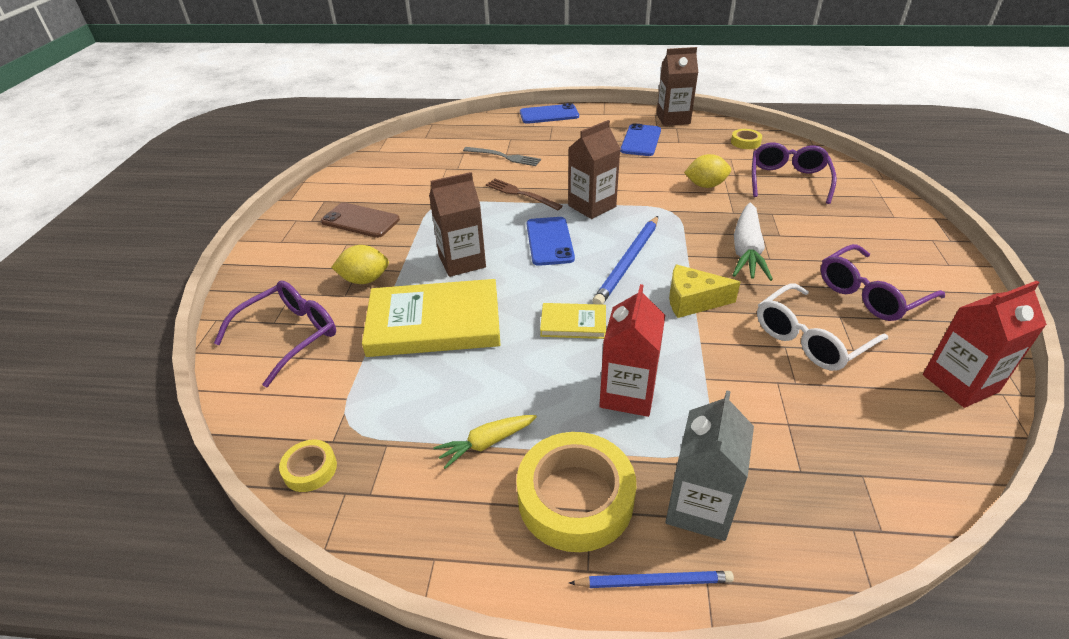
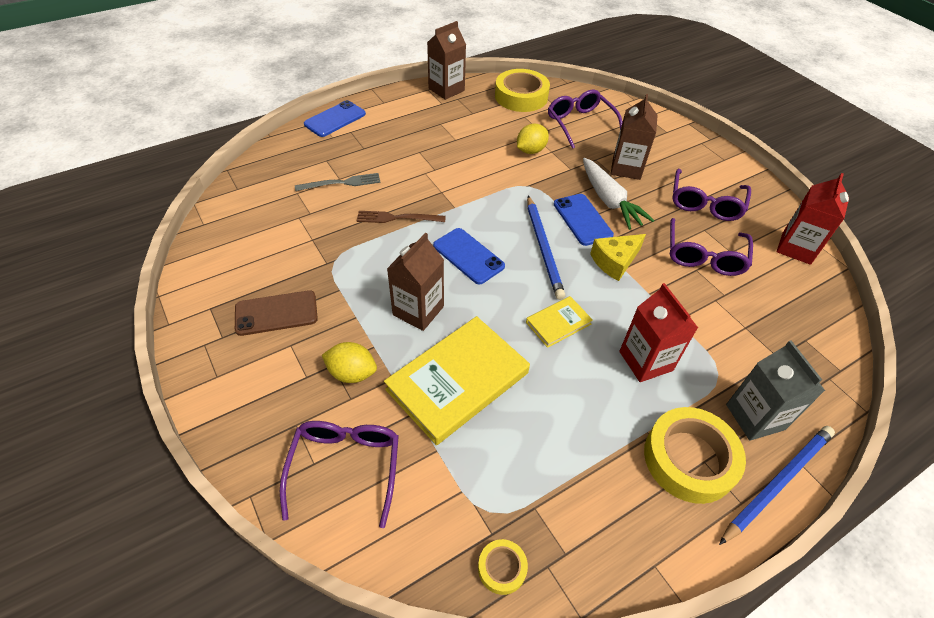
camera: 40 degrees left, 10 degrees up
(365, 280) = (352, 373): yellow lemon -> yellow lemon turned 60 degrees clockwise
(486, 443) = (599, 458): yellow carrot -> none
(592, 206) = (467, 206): brown carton -> brown carton (626, 168)
(641, 140) = (442, 122): blue phone -> blue phone (582, 219)
(653, 581) = (777, 483): blue pencil -> blue pencil, size x1.64
(745, 142) = (521, 96): yellow tape -> yellow tape, size x2.10
(810, 338) = (704, 256): white glasses -> purple glasses

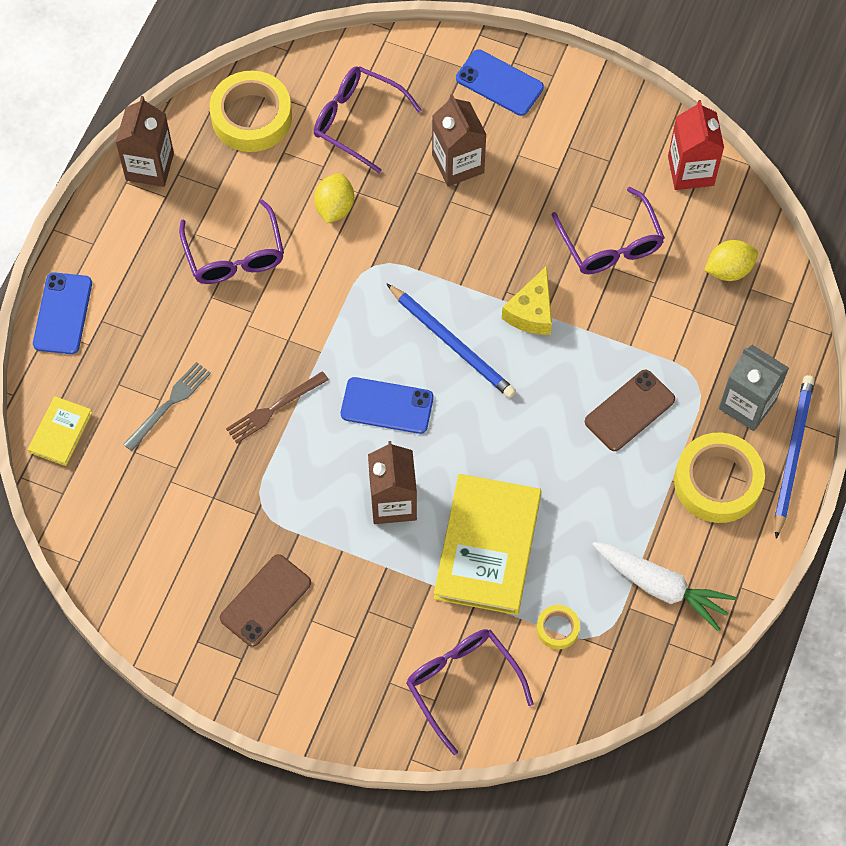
camera: 35 degrees left, 15 degrees up
(352, 373) = (392, 605): yellow lemon -> yellow lemon (728, 270)
(502, 568) = (638, 668): yellow tape -> yellow tape (557, 628)
(558, 323) = (529, 424): yellow book -> yellow book (60, 432)
(582, 219) = (463, 276): blue phone -> blue phone (499, 83)
(609, 201) = (472, 229): white carrot -> white carrot (661, 587)
(645, 361) = (629, 410): red carton -> brown phone
(705, 203) = (571, 164): purple glasses -> purple glasses (234, 255)

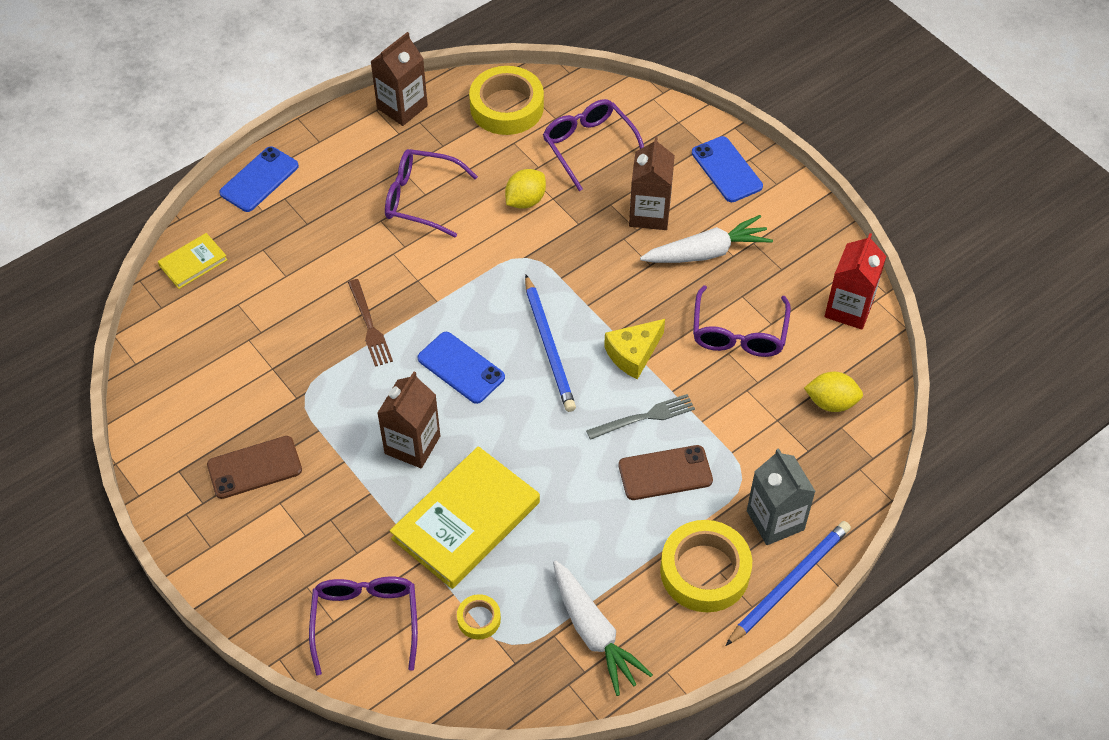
camera: 30 degrees right, 10 degrees down
(169, 404) = (289, 282): grey fork -> grey fork (644, 417)
(234, 255) = (421, 199): purple glasses -> purple glasses turned 90 degrees clockwise
(274, 408) = (369, 325): brown fork -> brown fork turned 105 degrees counterclockwise
(533, 177) = (707, 252): none -> white carrot

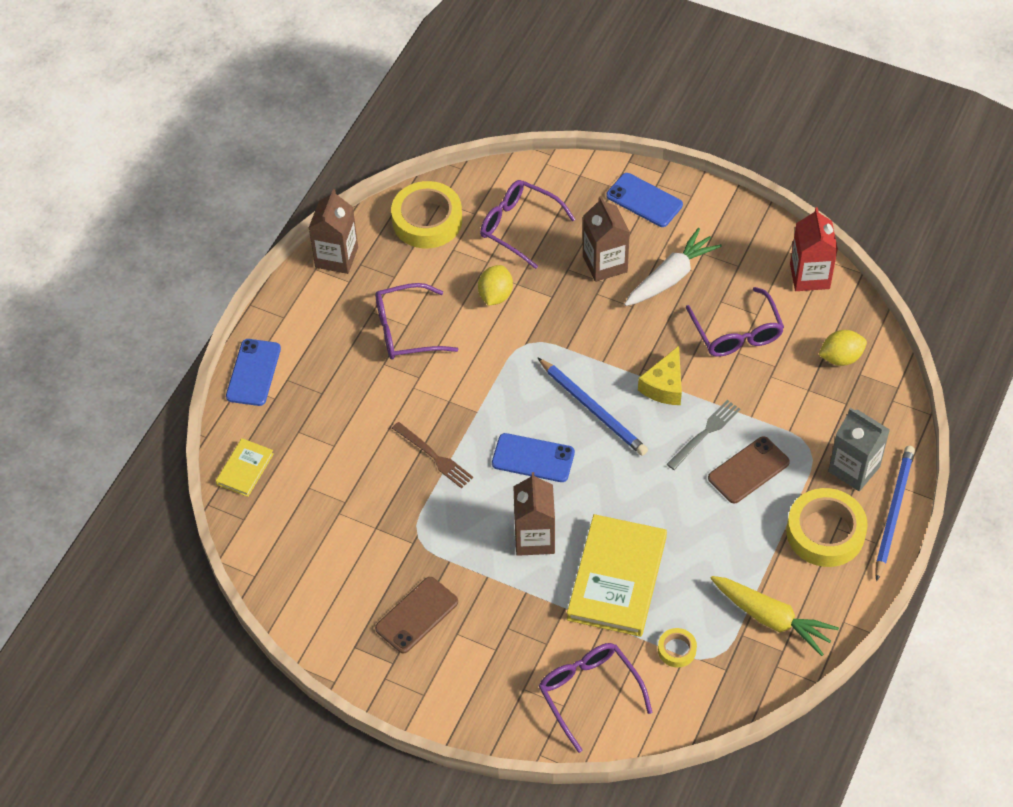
camera: 25 degrees left, 0 degrees up
(594, 633) = (771, 619): white carrot -> yellow carrot

